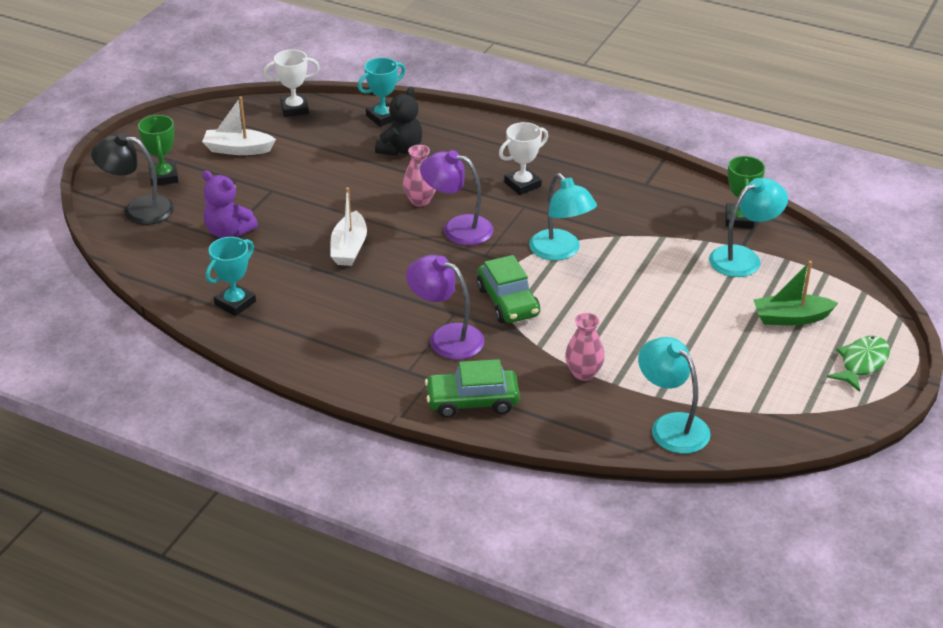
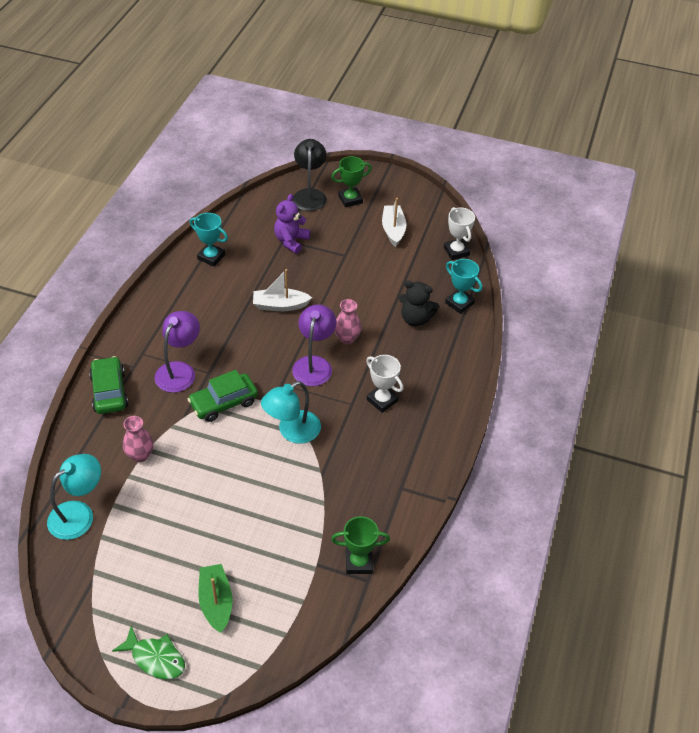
camera: 80 degrees right, 10 degrees up
(743, 258) = (300, 565): turquoise lamp -> none

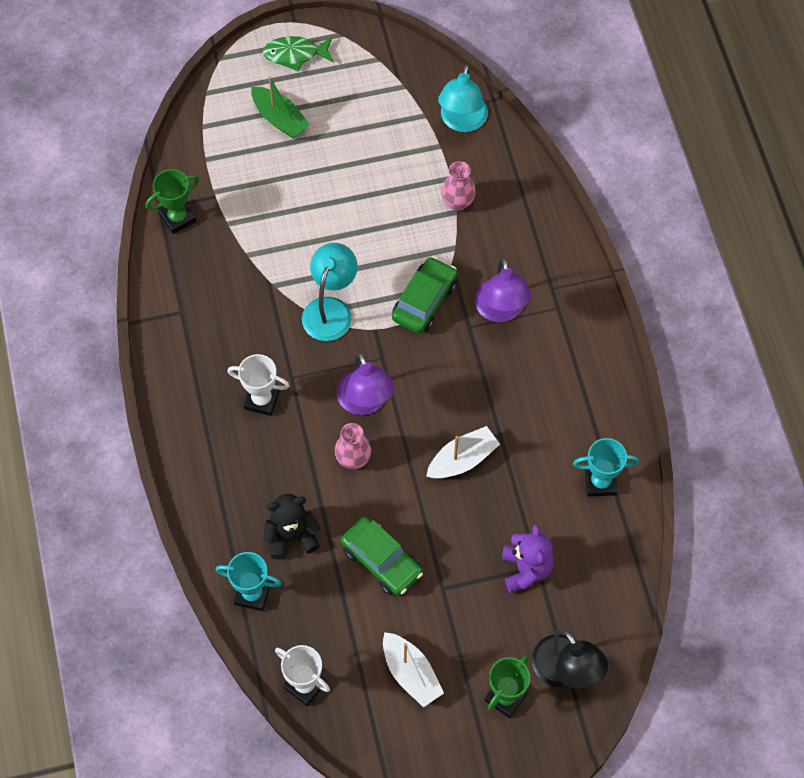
camera: 150 degrees right, 15 degrees up
(109, 391) = (549, 247): green car -> green car (381, 561)

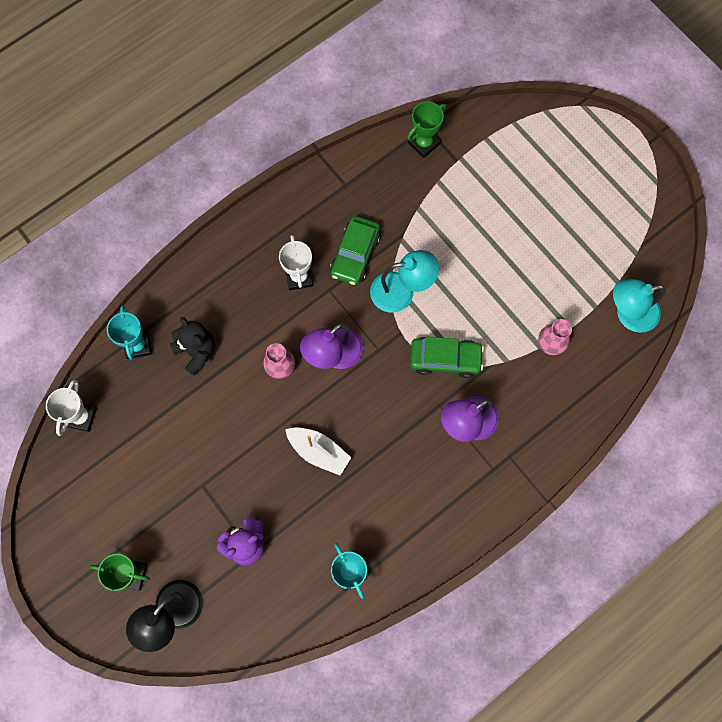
camera: 65 degrees right, 10 degrees up
(178, 218) = (424, 143): green trophy -> green trophy turned 75 degrees counterclockwise
(279, 119) = (552, 174): green boat -> none
(295, 54) = (618, 157): green fish -> none
(381, 561) = (205, 428): green car -> green car (355, 255)
(411, 674) = (122, 492): white boat -> none

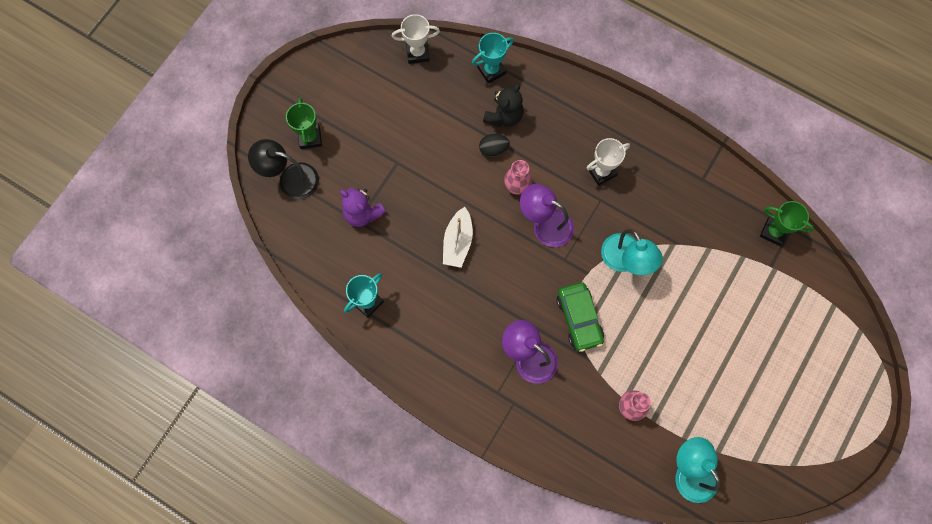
camera: 70 degrees right, 0 degrees up
(230, 377) = (493, 149): none -> black egg
(355, 255) = (641, 210): green car -> none

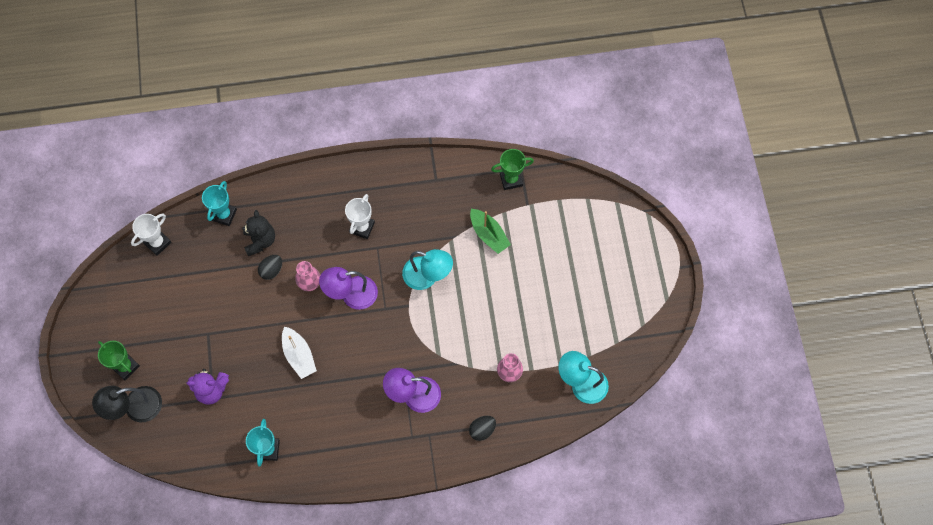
camera: 40 degrees left, 5 degrees down
(564, 438) = (482, 430): none -> black egg
(579, 319) = (427, 341): green car -> none
(712, 266) = (488, 234): none -> green boat

